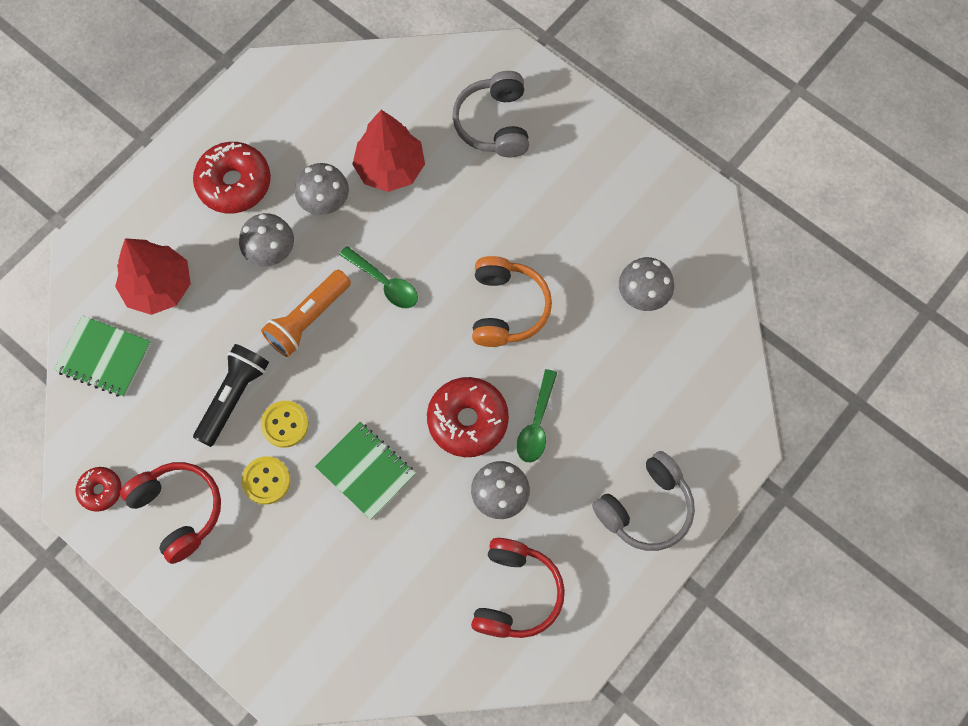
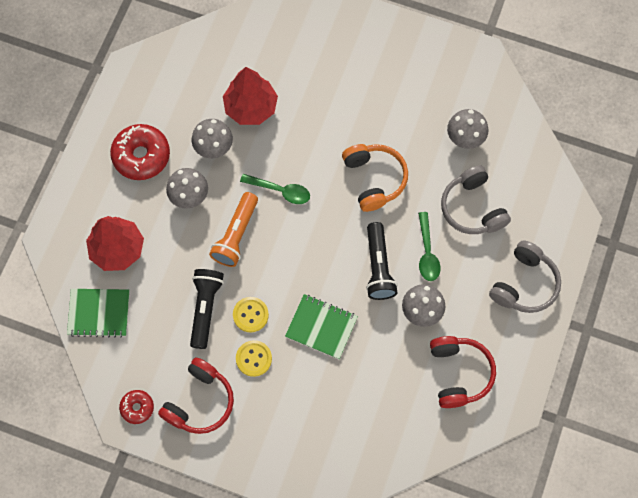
camera: 20 degrees left, 0 degrees up
(178, 511) = (200, 402): red headphones -> red headphones turned 90 degrees clockwise
(467, 420) = (378, 267): red donut -> black flashlight
(494, 123) = (312, 50): grey headphones -> grey headphones (472, 208)

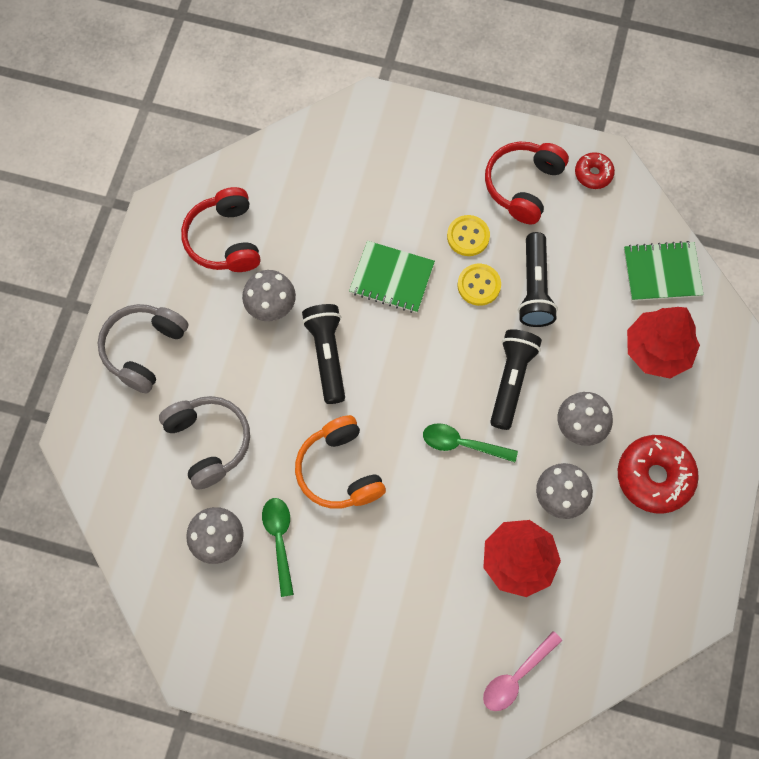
camera: 175 degrees right, 0 degrees up
(236, 235) = (511, 381): orange flashlight -> black flashlight
(263, 36) = (516, 677): none -> pink spoon
(427, 253) = (266, 378): green spoon -> green spoon (279, 540)

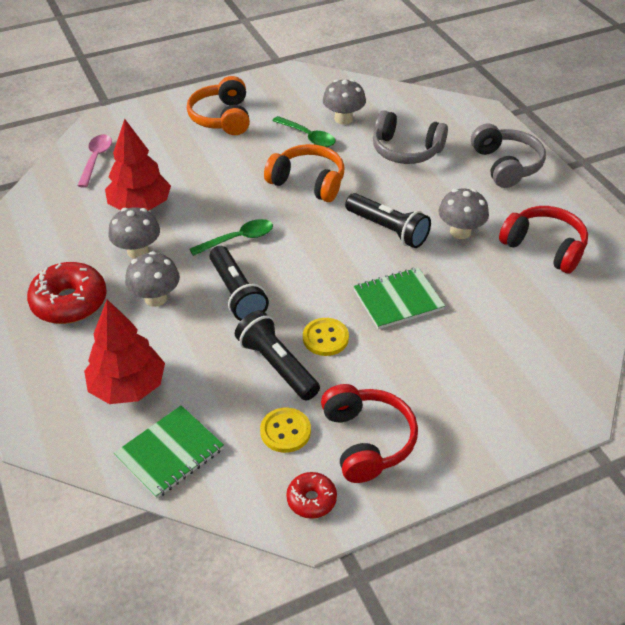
camera: 140 degrees right, 25 degrees down
(337, 647) = (222, 118): none -> orange headphones
(468, 236) = (371, 367): yellow button -> yellow button (285, 431)

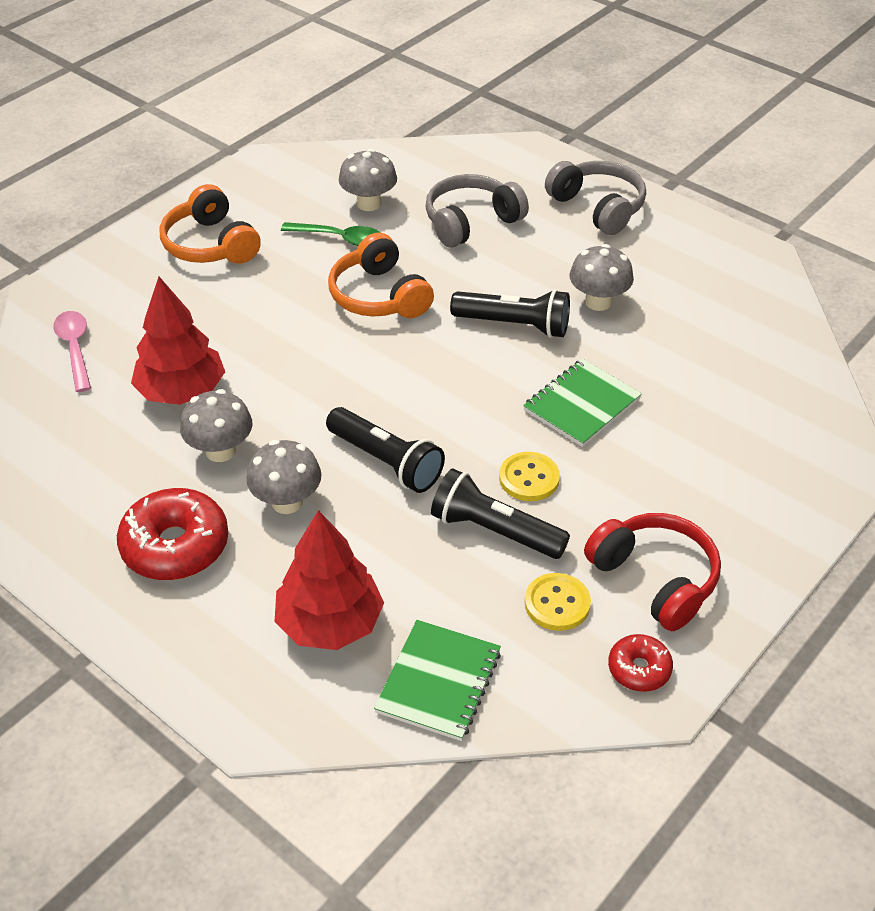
camera: 25 degrees left, 0 degrees up
(238, 239) = (340, 393): green spoon -> none
(308, 182) = (379, 296): orange headphones -> orange headphones turned 120 degrees counterclockwise
(406, 150) = (471, 222): grey headphones -> grey headphones turned 150 degrees clockwise
(544, 247) = (701, 291): red headphones -> none

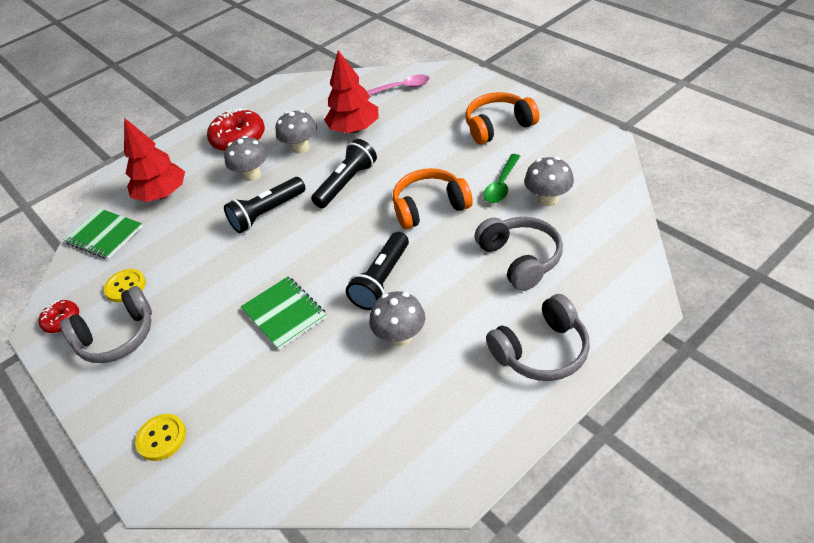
camera: 105 degrees right, 0 degrees up
(495, 531) = (192, 261): black flashlight -> black flashlight (346, 183)
(529, 478) = (226, 280): yellow button -> yellow button (161, 438)
(655, 579) = (117, 337): red headphones -> grey headphones

